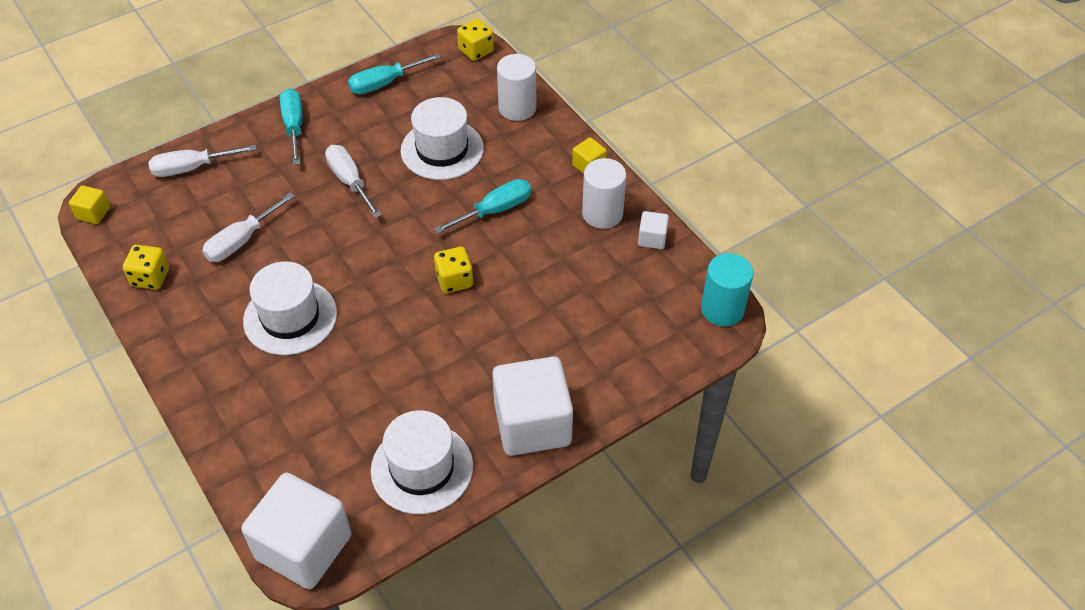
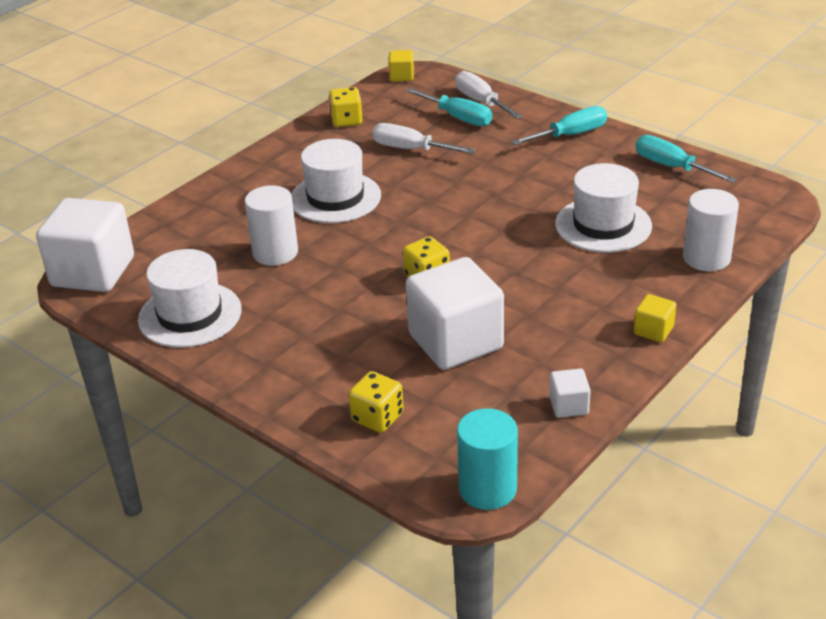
camera: 75 degrees right, 15 degrees down
(350, 181) = (520, 183): white screwdriver -> none
(476, 51) = (774, 209): yellow dice -> yellow dice (377, 417)
(495, 210) = (539, 280): turquoise screwdriver -> turquoise screwdriver (458, 117)
(532, 424) = (263, 372): white cube -> white cube (455, 341)
(602, 213) = (584, 357): white cylinder -> white cylinder (275, 253)

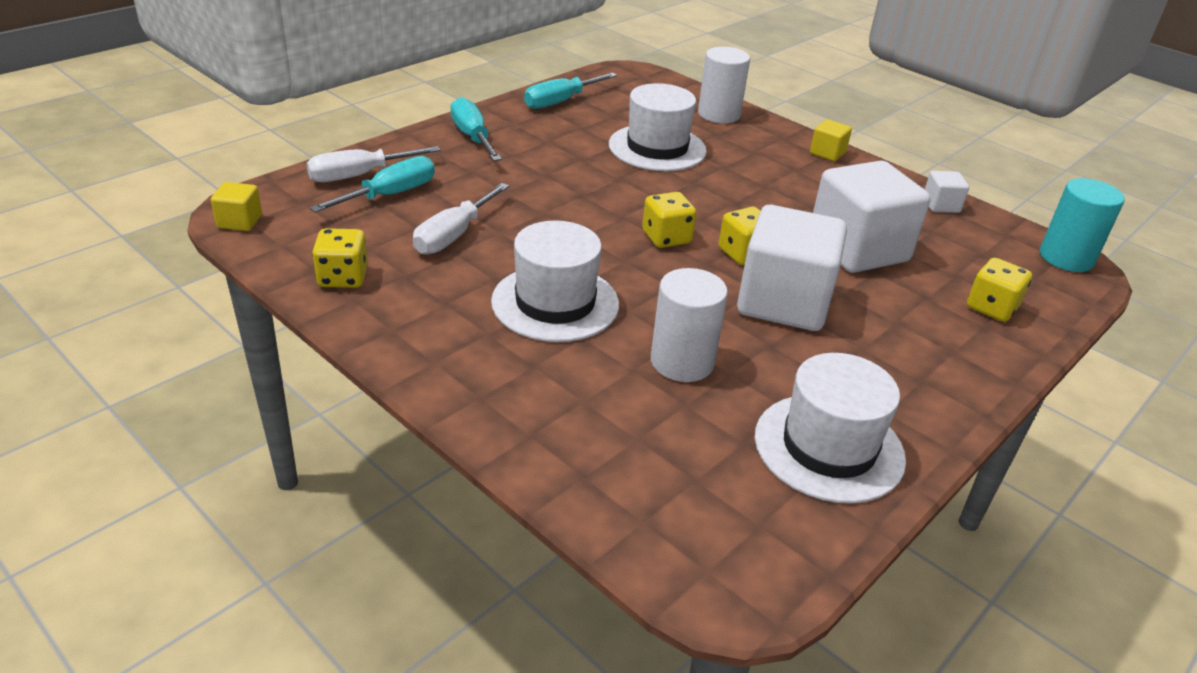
camera: 90 degrees left, 0 degrees up
(93, 272) = (717, 568): white cube -> white cube (783, 302)
(439, 238) = (666, 238): none -> yellow dice

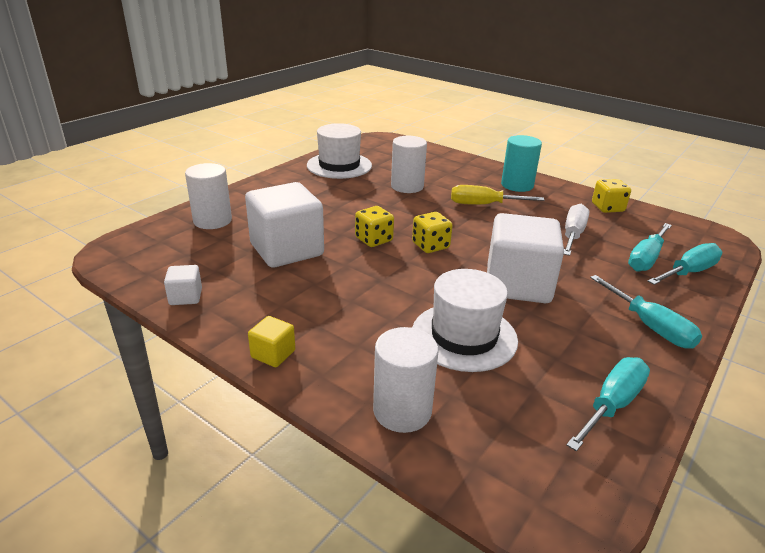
camera: 175 degrees right, 5 degrees down
(240, 221) = (709, 231): yellow cube -> none
(359, 175) = (688, 272): white screwdriver -> turquoise screwdriver
(555, 303) = (483, 205): white hat -> yellow screwdriver
(783, 302) = (350, 214): white cube -> white cube (518, 284)
(991, 308) = (212, 221): yellow dice -> white cylinder
(1066, 258) = (115, 258): turquoise cylinder -> turquoise cylinder (517, 185)

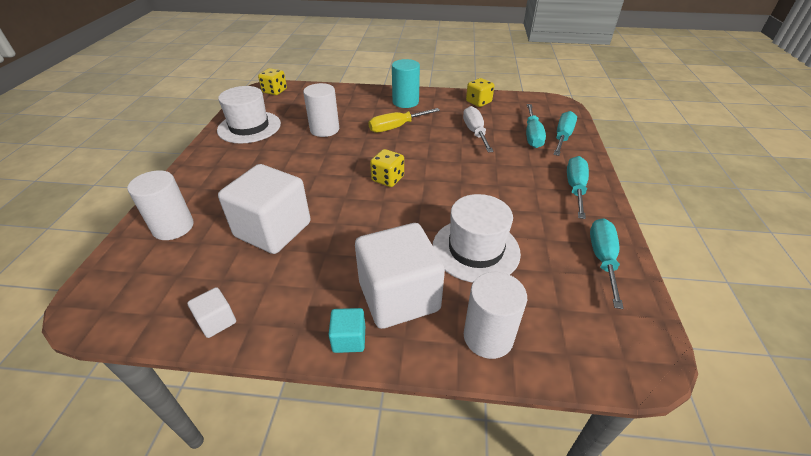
camera: 30 degrees left, 10 degrees up
(273, 354) = (349, 339): yellow cube -> turquoise cube
(374, 239) = (339, 190): yellow dice -> yellow dice (275, 91)
(518, 284) = (474, 188): white cube -> white cube (399, 296)
(650, 326) = (575, 188): turquoise screwdriver -> turquoise screwdriver turned 105 degrees counterclockwise

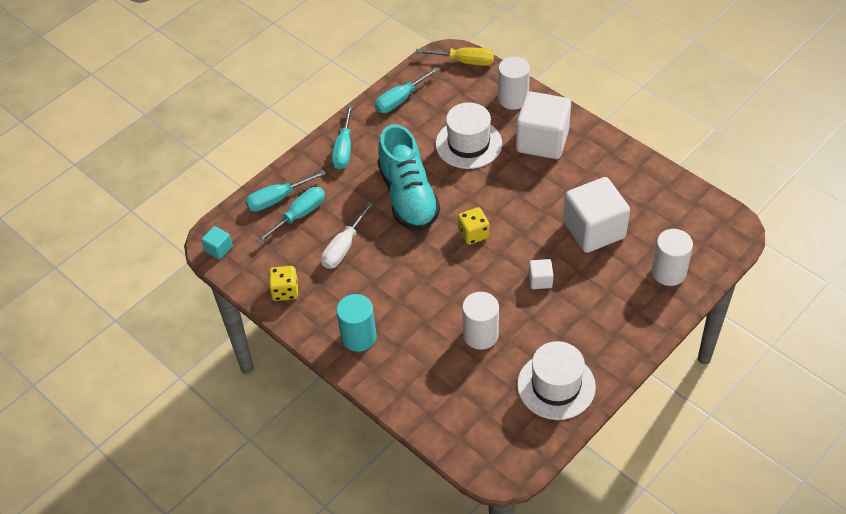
camera: 140 degrees left, 10 degrees up
(217, 321) = (656, 179): white cube -> white cube (540, 280)
(275, 91) = (490, 456): yellow dice -> none
(349, 339) = (586, 133): turquoise cube -> turquoise cube (219, 249)
(396, 127) = (408, 297): yellow screwdriver -> yellow screwdriver (464, 61)
(473, 180) = (408, 196): none -> turquoise shoe
(575, 188) = (344, 149): turquoise screwdriver -> turquoise screwdriver turned 45 degrees counterclockwise

